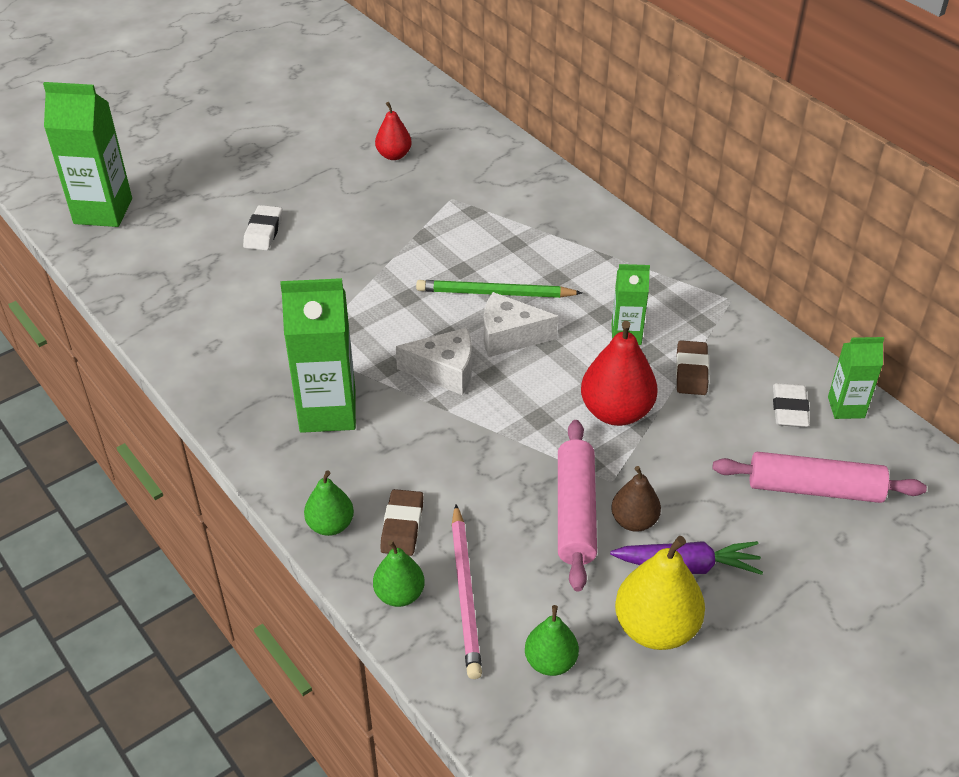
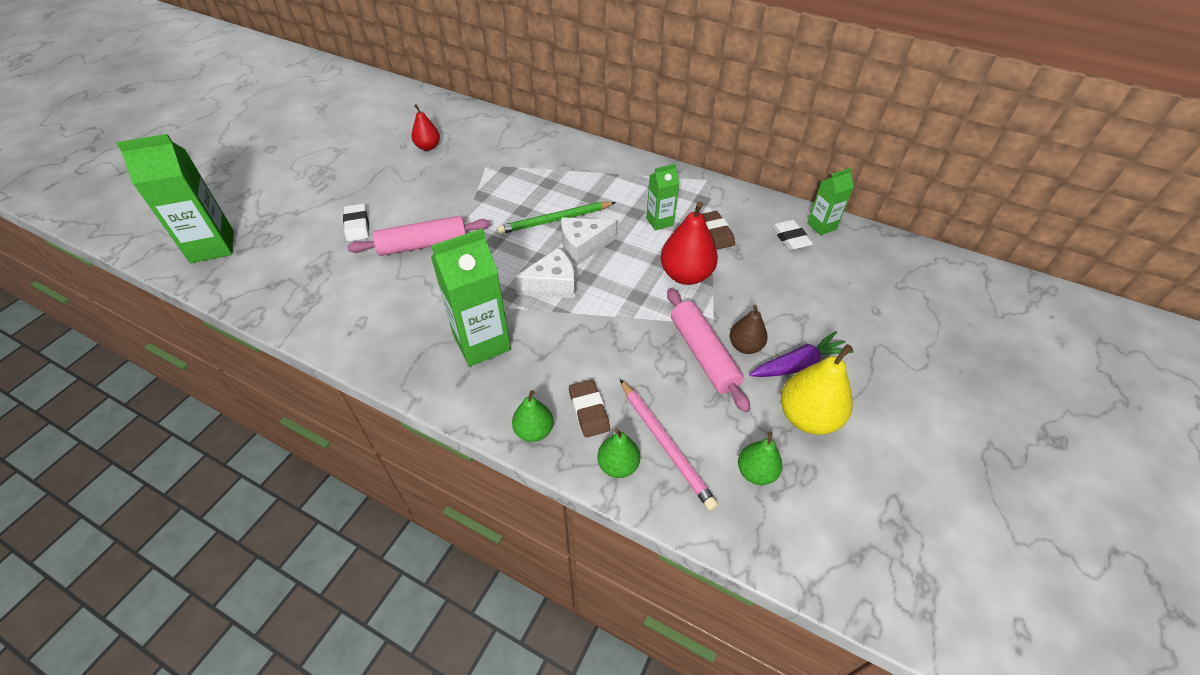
camera: 25 degrees left, 5 degrees up
(814, 489) = (839, 284): pink rolling pin -> pink rolling pin (423, 244)

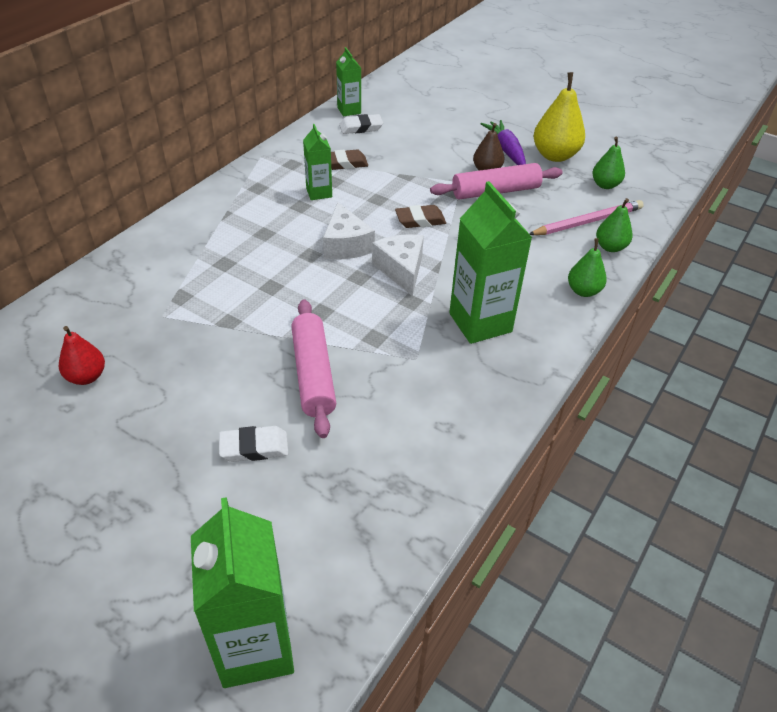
camera: 85 degrees left, 5 degrees down
(555, 220) = (297, 262): green pencil -> none
(589, 411) = (559, 258): brown eraser -> brown eraser (420, 220)
(686, 275) = (399, 187): red pear -> none

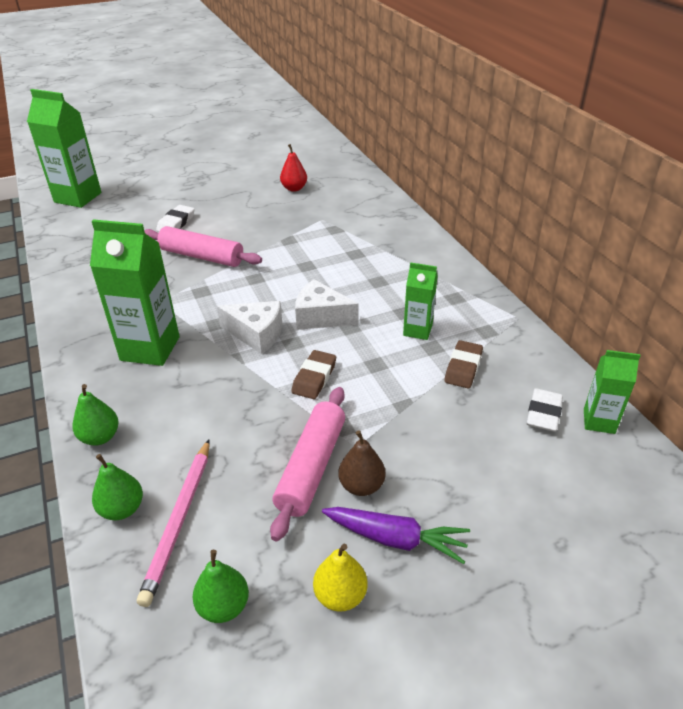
camera: 125 degrees right, 5 degrees down
(555, 155) = (340, 595): yellow pear -> yellow pear, size x0.60

